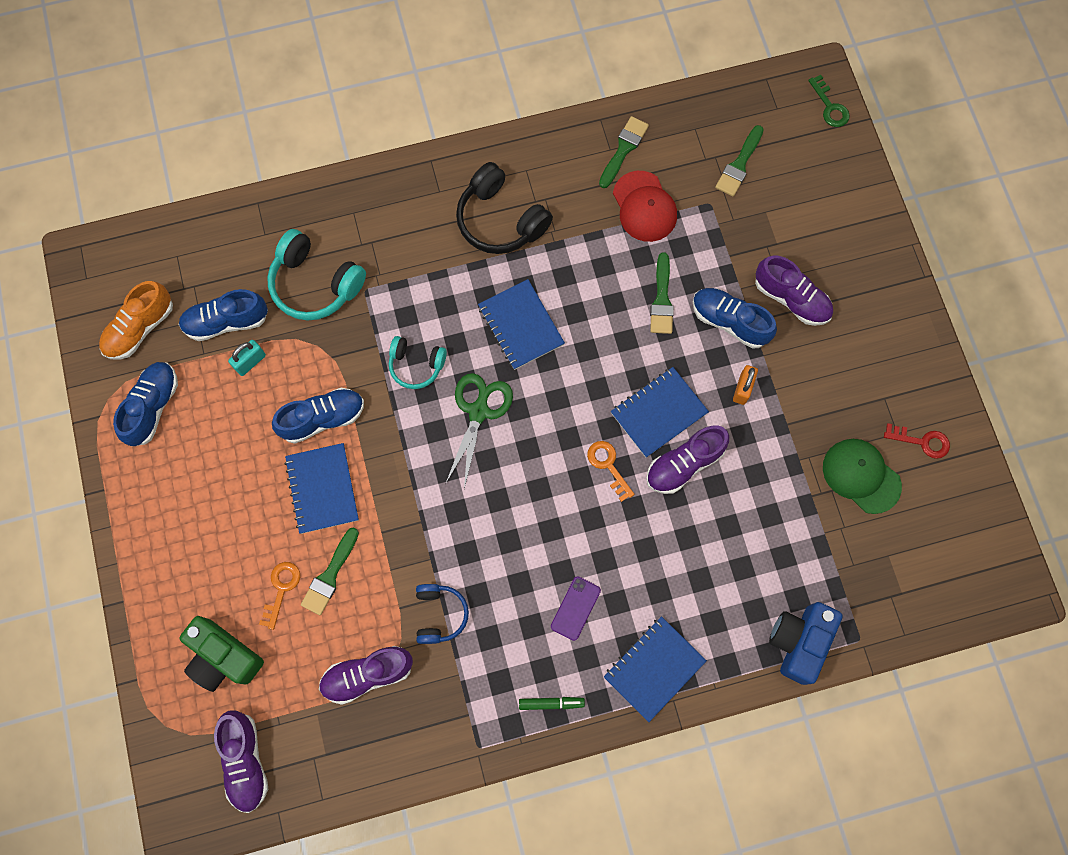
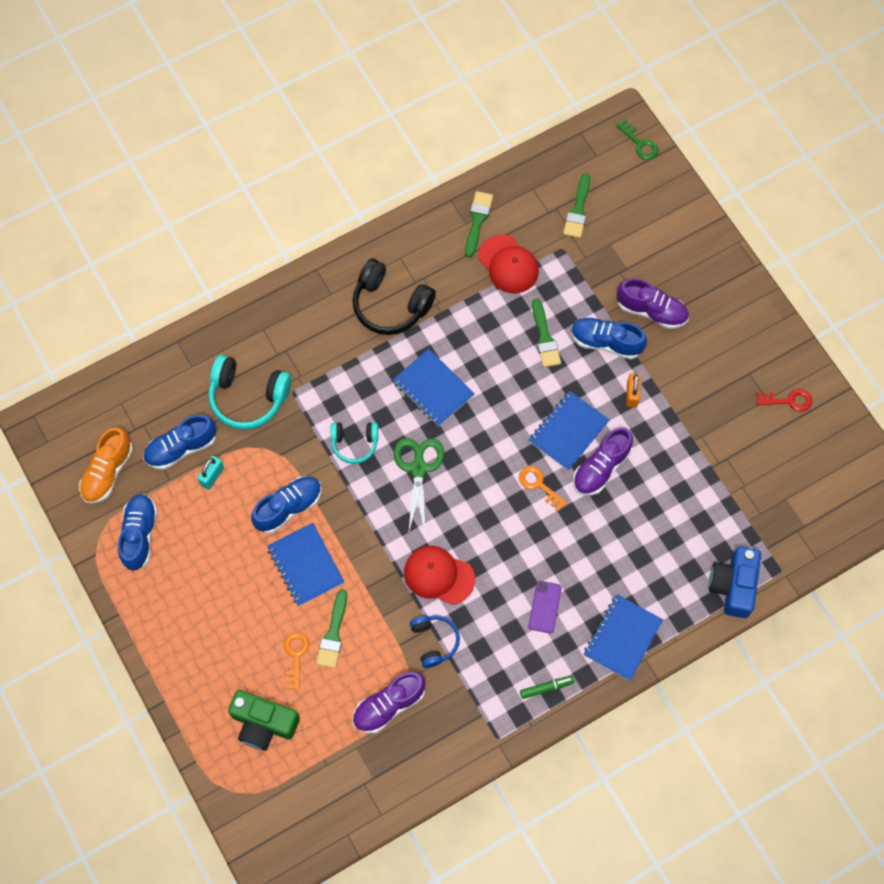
camera: 15 degrees left, 5 degrees down
(245, 761) = (308, 801): purple shoe -> none
(466, 540) = (439, 575): none -> red cap
(861, 476) = (747, 440): green cap -> none

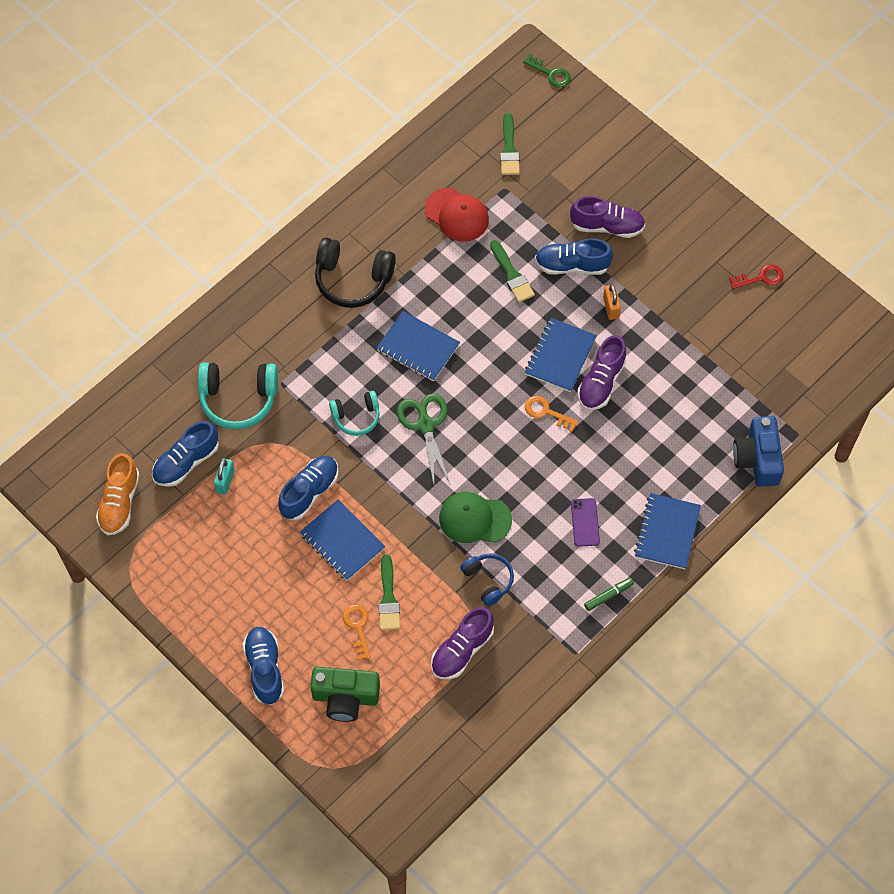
camera: 15 degrees left, 5 degrees down
(139, 535) = (169, 553): blue shoe -> blue shoe (265, 669)
(439, 575) = (474, 519): red cap -> green cap
(477, 221) = (414, 181): green brush -> none

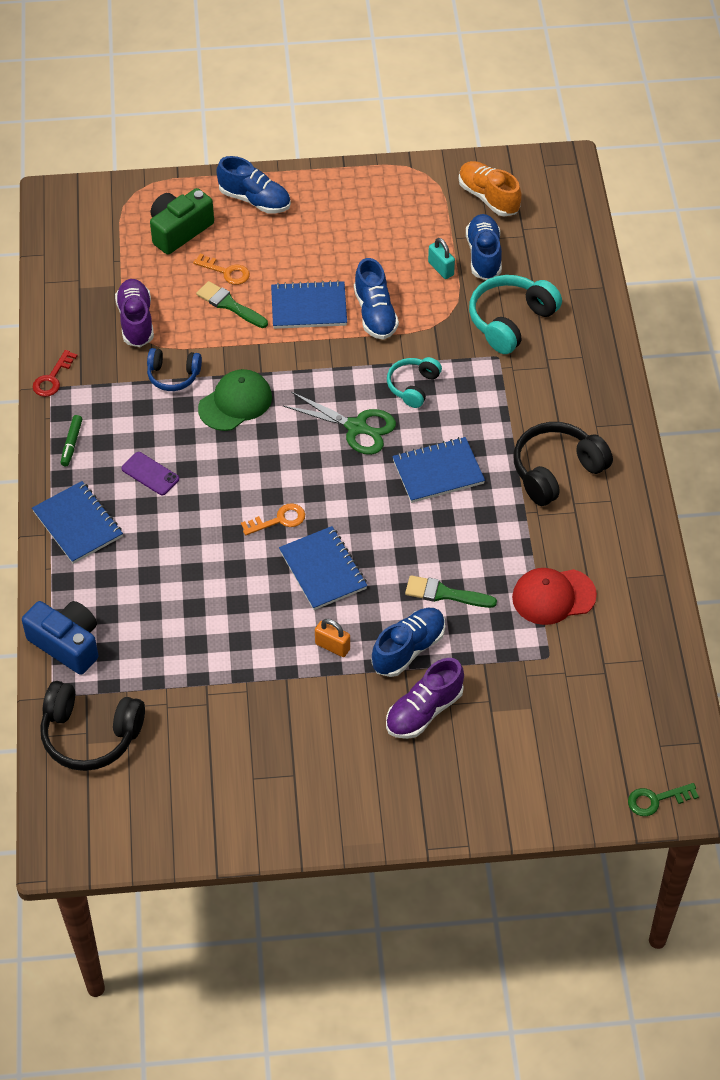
camera: 130 degrees right, 10 degrees down
(509, 149) = (592, 693): green brush -> none
(601, 382) = (265, 582): purple shoe -> none
(761, 278) = (238, 799): red key -> red key (52, 378)
(802, 391) = (90, 734): none -> black headphones

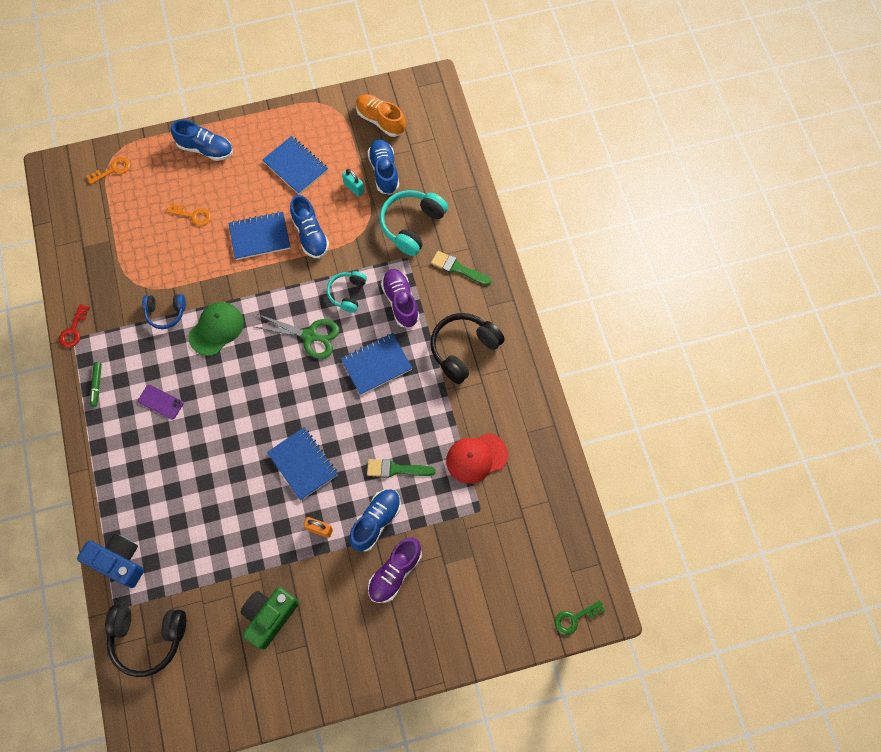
camera: 10 degrees left, 15 degrees up
(78, 524) = (112, 455): blue notebook -> blue notebook (295, 166)
(136, 321) = (130, 269): purple shoe -> purple shoe (400, 302)
(179, 230) = (152, 184): green camera -> green camera (269, 617)
(229, 305) = (199, 244): green brush -> green brush (458, 268)
(279, 520) = (263, 426): orange key -> orange key (112, 170)

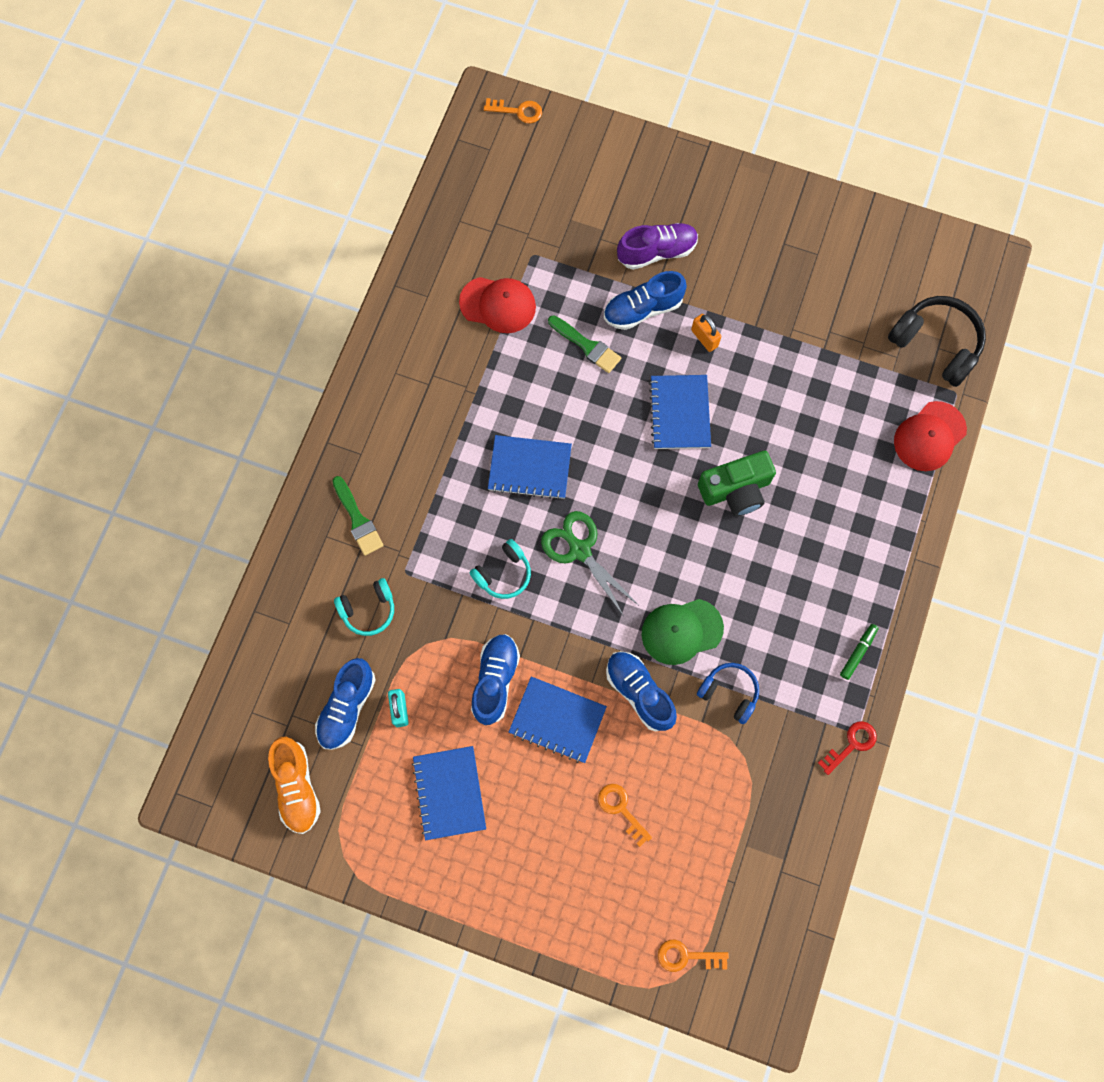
camera: 145 degrees left, 5 degrees up
(119, 562) = (929, 436): blue camera -> red cap
(160, 402) = (794, 583): purple phone -> none
(205, 149) = (546, 903): blue shoe -> blue shoe (639, 692)
(269, 617) = (804, 289): green camera -> green camera (735, 490)
(400, 302) = (451, 523): purple shoe -> none
(412, 225) = (368, 610): turquoise headphones -> turquoise headphones, size x0.61
(463, 350) = (424, 422): black headphones -> none
(575, 618) = (518, 111): green key -> orange key

